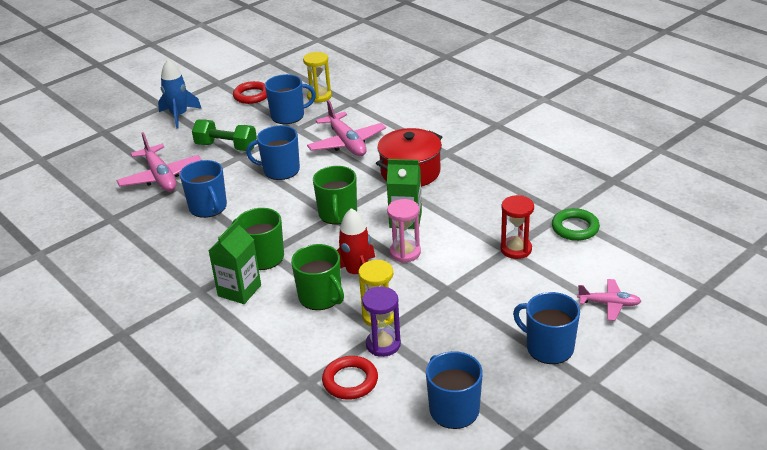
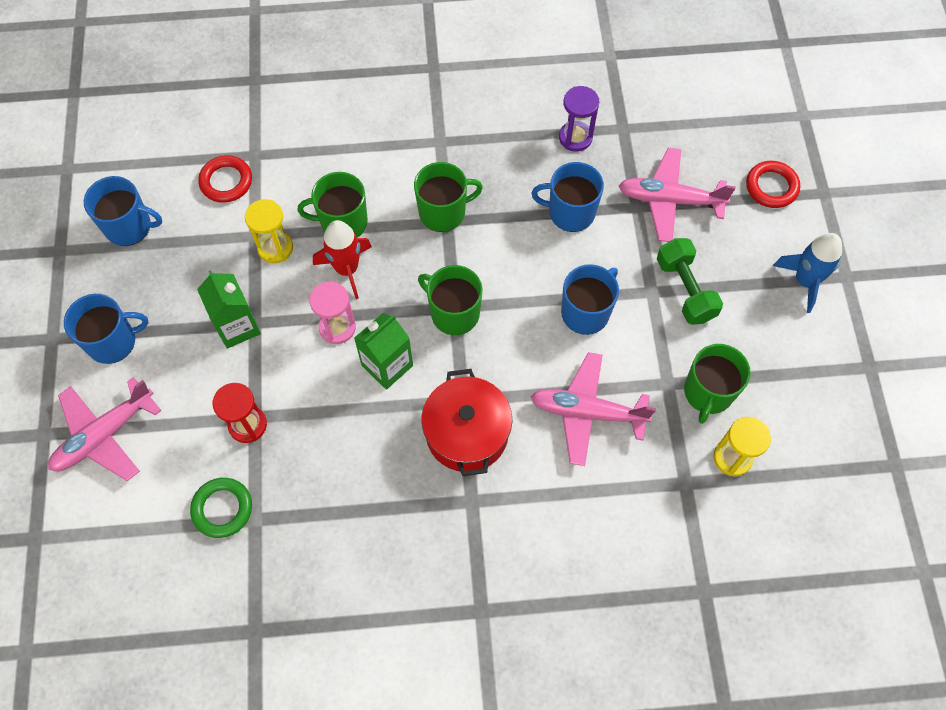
camera: 125 degrees right, 30 degrees up
(226, 147) = (685, 289): green dumbbell -> green dumbbell turned 75 degrees counterclockwise
(239, 290) = (411, 170): green carton -> green carton (237, 326)
(252, 95) = (798, 384): red ring -> red ring (771, 187)
(288, 116) = (708, 392): blue mug -> green mug
(383, 344) = (240, 228): purple hourglass -> purple hourglass (575, 138)
(609, 304) = (104, 435): pink plane -> pink plane, size x1.71

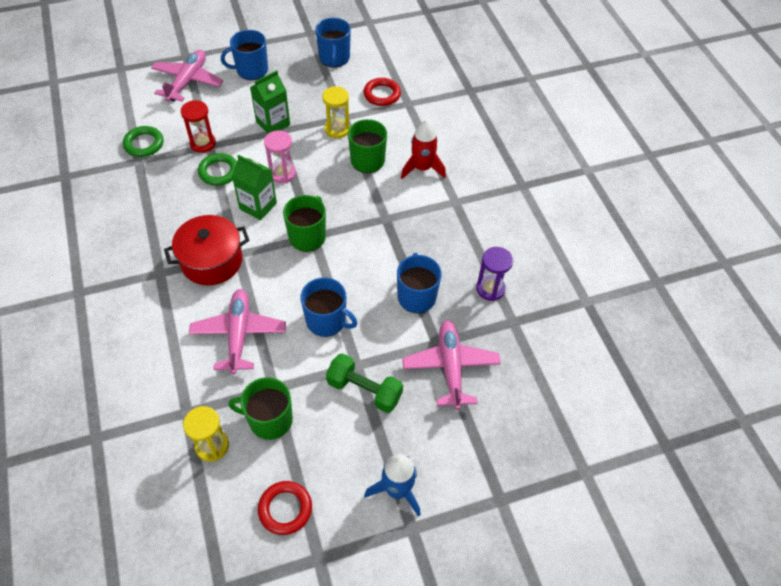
camera: 75 degrees right, 10 degrees down
(104, 435) = (187, 81): pink plane -> pink plane turned 75 degrees clockwise
(113, 341) = (251, 70): blue mug -> blue mug turned 105 degrees clockwise
(310, 408) = (219, 172): none -> green ring
(347, 269) = (330, 169): red rocket -> red rocket (422, 168)
(443, 212) = (392, 215): green mug -> none
(685, 289) = (364, 390): green dumbbell -> green dumbbell turned 60 degrees clockwise
(771, 187) = (491, 450): red ring -> red ring (285, 509)

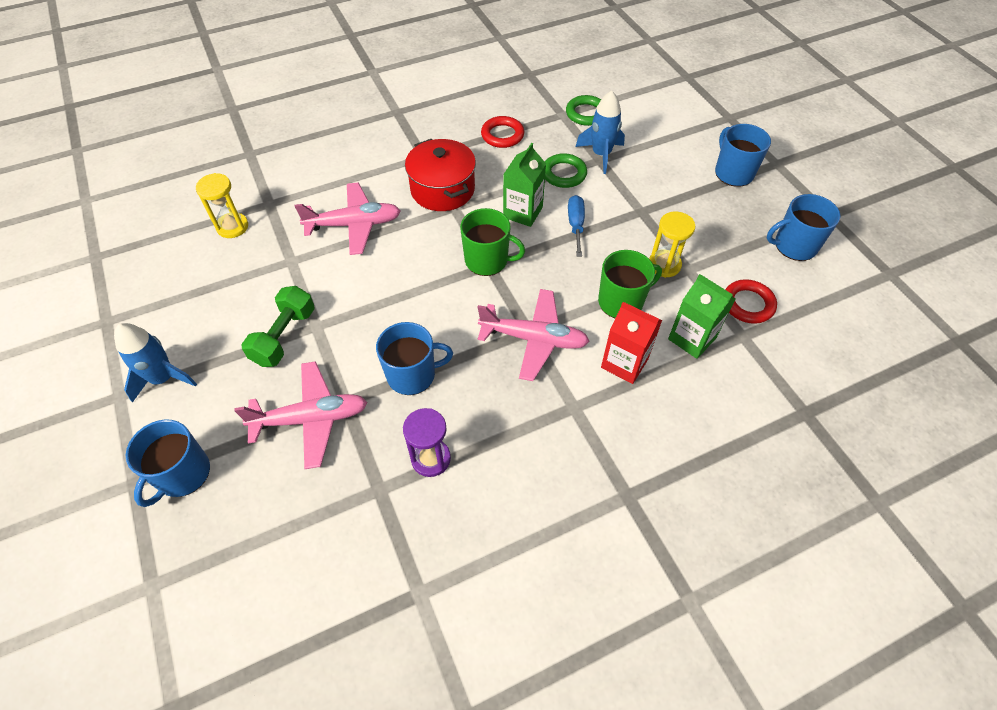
camera: 85 degrees right, 0 degrees up
(187, 81) = (690, 126): pink plane -> pink plane (534, 339)
(203, 143) = (601, 154): red hourglass -> blue rocket
(269, 420) = (255, 263): green mug -> none
(273, 123) = (652, 205): green carton -> green carton (692, 338)
(282, 173) = (576, 225): pink hourglass -> blue screwdriver
(285, 509) = (160, 289): red ring -> red ring (502, 135)
(327, 321) = (373, 292): blue mug -> blue mug (182, 474)
(422, 168) = (624, 363): red rocket -> red carton

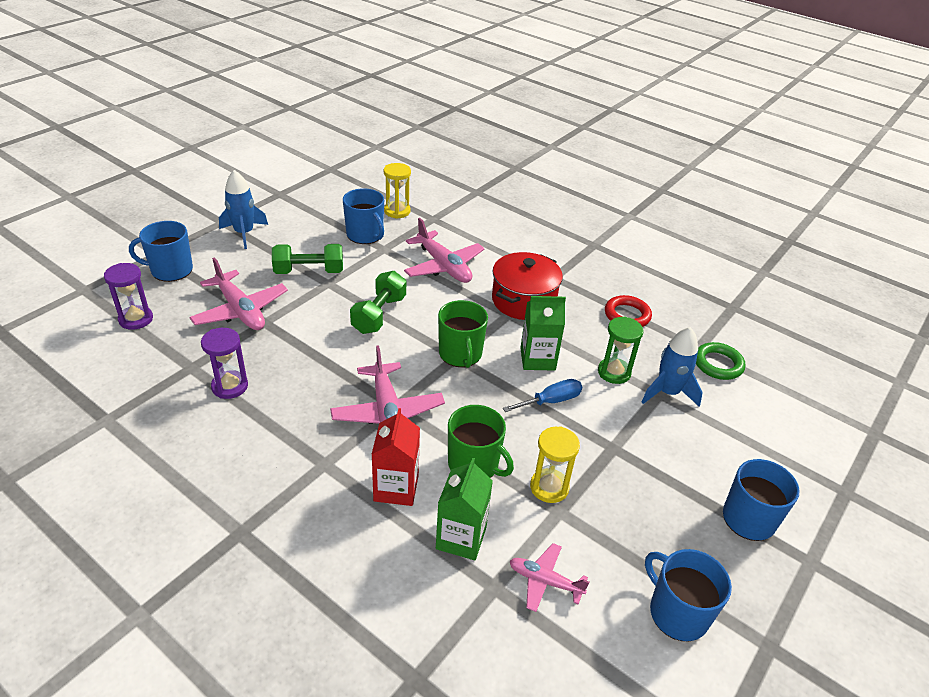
camera: 60 degrees right, 15 degrees down
(257, 531) = (136, 319): none -> purple hourglass
(395, 300) = (379, 314): none -> green dumbbell
(412, 374) = (308, 349): blue mug -> blue mug (365, 235)
(564, 174) = (614, 372): green ring -> green hourglass
(748, 304) = (545, 581): red ring -> pink plane

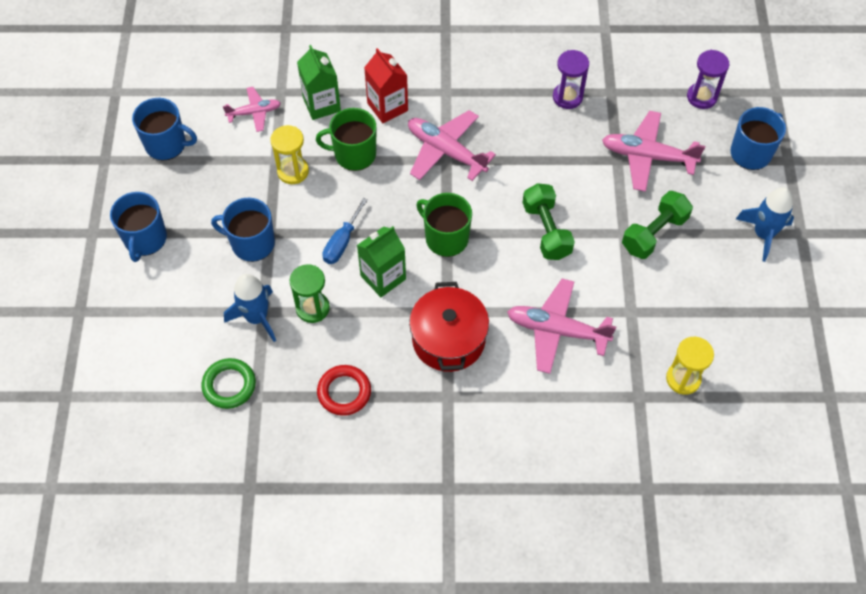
camera: 145 degrees right, 20 degrees up
(365, 235) = (668, 317): blue mug -> blue mug (252, 243)

